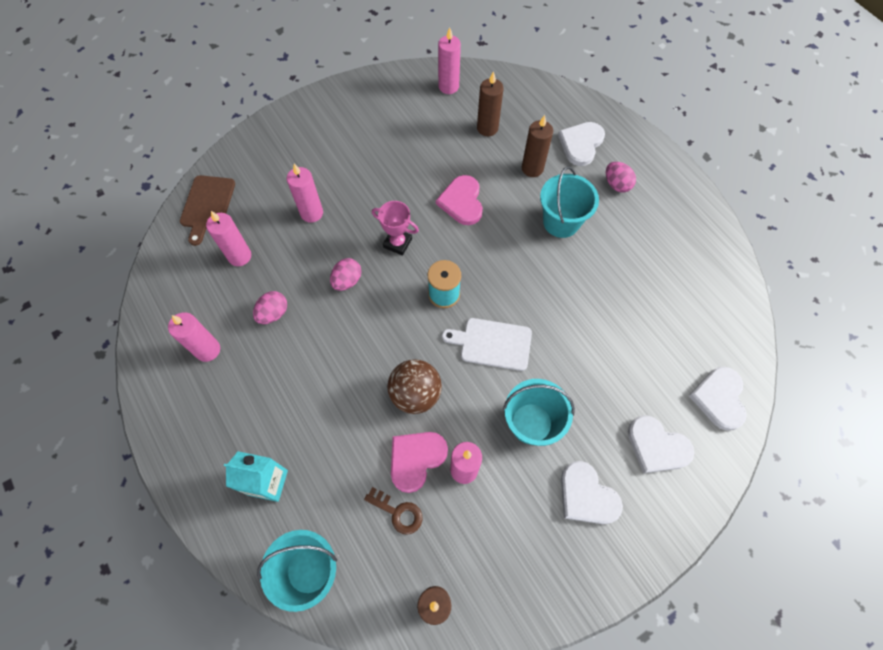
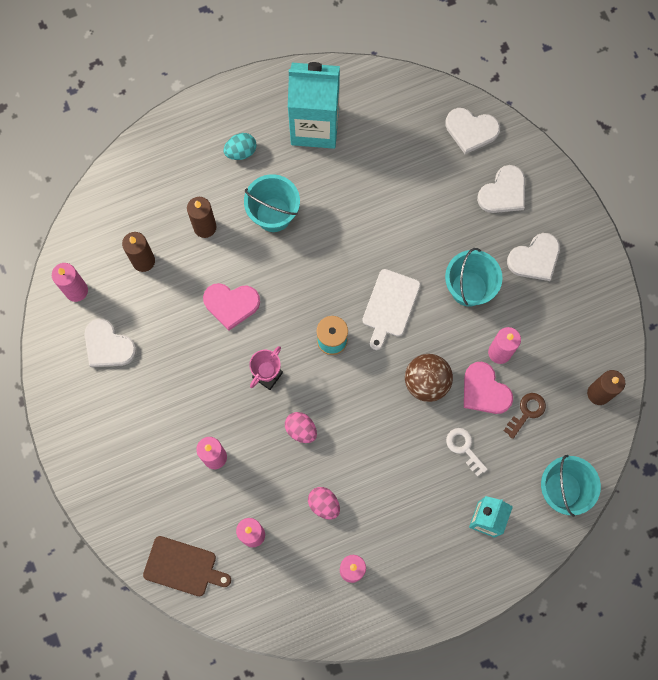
camera: 80 degrees left, 10 degrees up
(347, 445) = (464, 448): none -> white key
(581, 144) = (184, 172): white heart -> white heart (108, 346)
(616, 184) = (241, 151): pink egg -> turquoise egg
(665, 242) = (315, 126): none -> turquoise carton

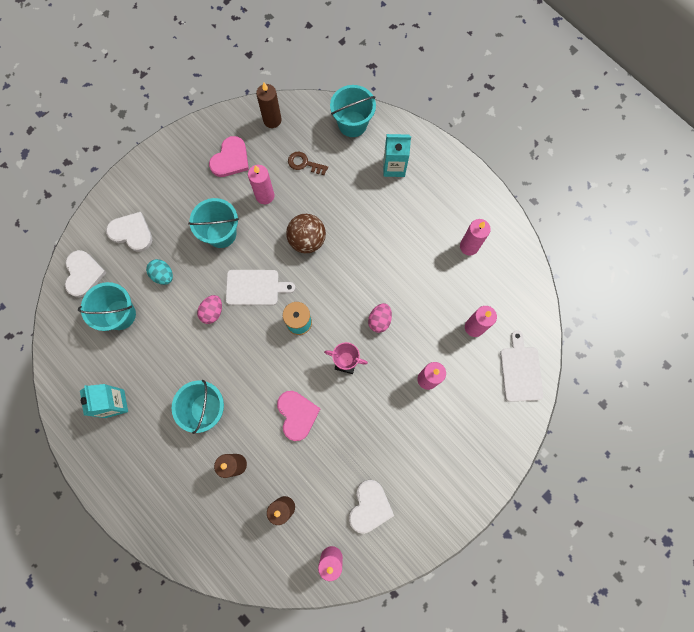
camera: 110 degrees left, 0 degrees up
(183, 567) = (520, 371): brown cutting board -> white cutting board
(241, 151) = (156, 459): turquoise egg -> turquoise egg (163, 275)
(315, 126) = (114, 403): turquoise carton -> turquoise carton, size x0.58
(324, 504) = (429, 283): pink egg -> pink egg (212, 312)
(410, 156) = (120, 314): none -> turquoise bucket
(464, 448) = (348, 198): white key -> none
(484, 390) = (298, 197): pink heart -> pink heart (230, 159)
(535, 258) = (181, 193): white heart -> none

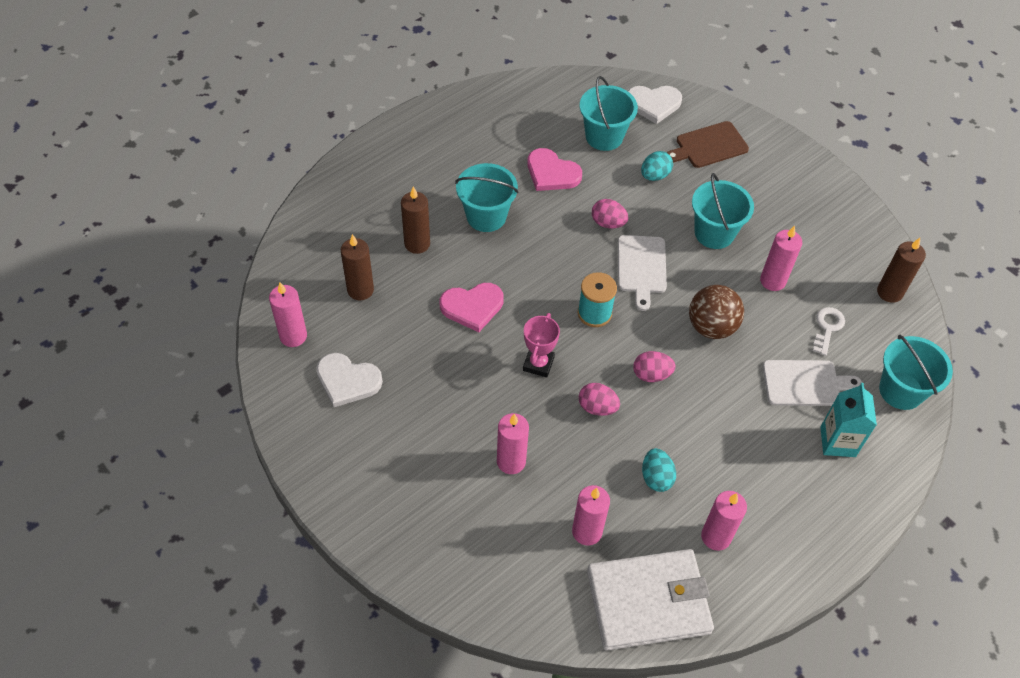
camera: 90 degrees right, 20 degrees down
(114, 403) = (498, 133): turquoise carton -> none
(132, 232) = (708, 146): white heart -> brown cutting board
(230, 159) = (822, 244): pink heart -> pink heart (552, 173)
(304, 163) = (827, 328): brown key -> white key
(350, 283) = (651, 374): none -> pink egg
(430, 282) = (656, 477): none -> turquoise egg
(517, 289) = (648, 601): none -> white wallet
(520, 371) = (518, 592): white cutting board -> white cutting board (805, 383)

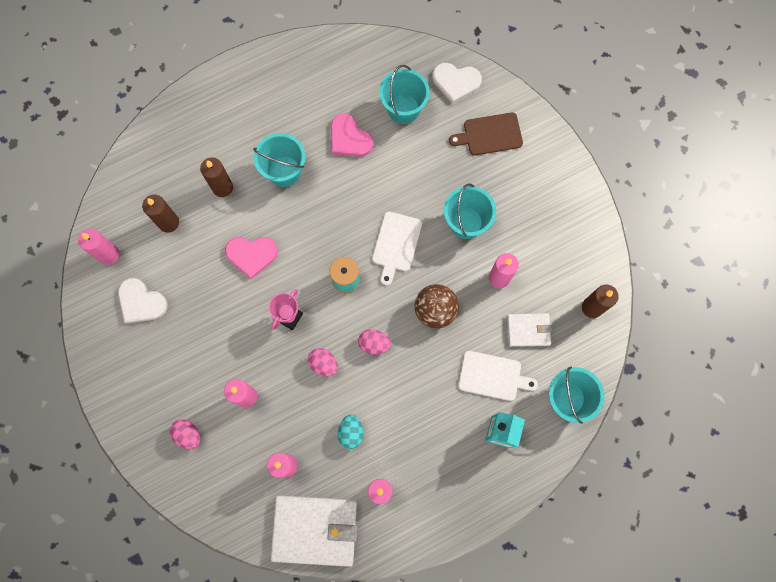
camera: 15 degrees right, 20 degrees up
(608, 223) = (381, 196): pink egg -> pink egg (188, 435)
(654, 175) = (434, 156): turquoise egg -> none
(827, 328) = (528, 330): white key -> white wallet

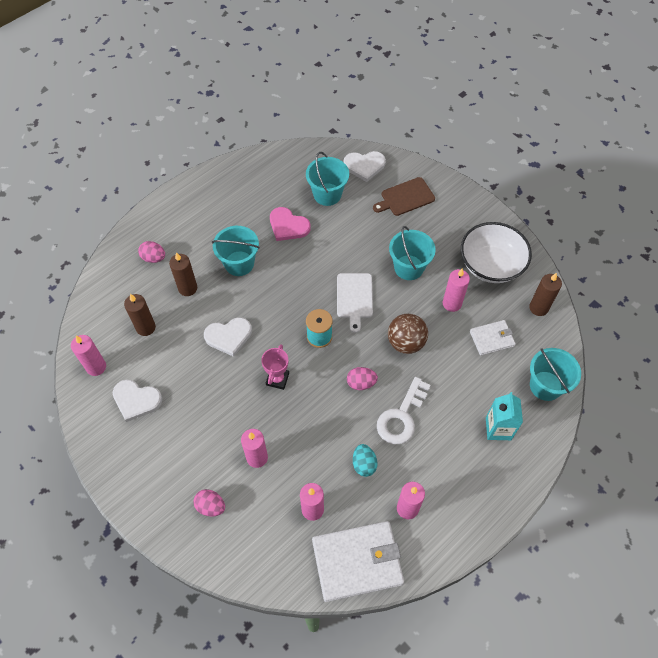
camera: 15 degrees left, 15 degrees down
(251, 255) = (228, 336): pink heart -> white heart
(323, 364) = (321, 411): pink egg -> pink egg (154, 258)
(404, 392) = (401, 416): none -> white key
(493, 376) = (475, 384): white cutting board -> none
(557, 243) = (491, 265): none -> white bowl

